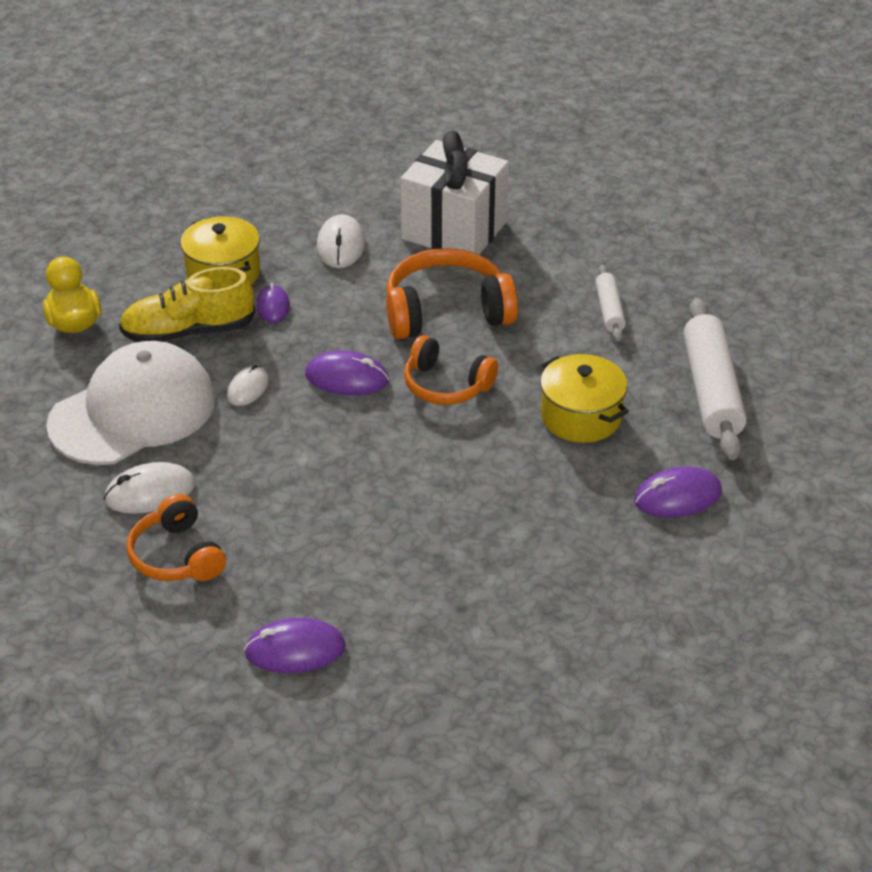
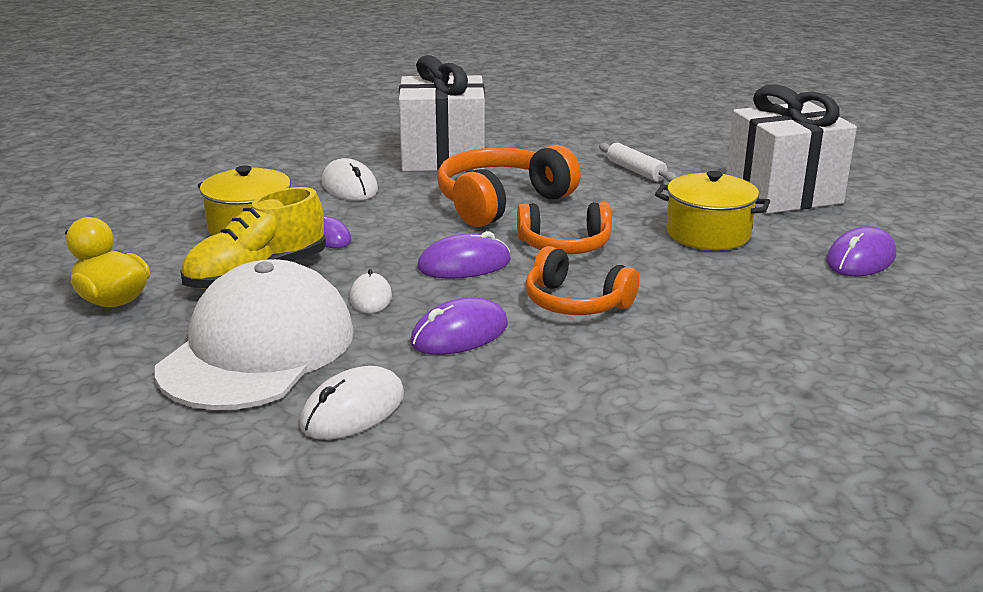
camera: 30 degrees left, 15 degrees down
(176, 556) = (450, 456): orange headphones -> orange headphones (575, 303)
(295, 650) = (694, 493): purple mouse -> purple mouse (459, 334)
(711, 390) = (783, 194): white rolling pin -> white gift

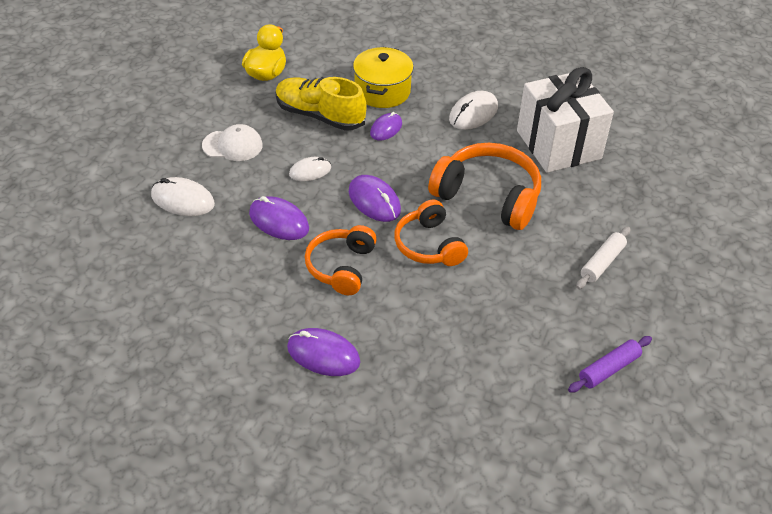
camera: 70 degrees right, 20 degrees up
(258, 349) = (232, 145): white cap -> white cap, size x0.47
(708, 234) = (491, 325): yellow pot -> none
(783, 194) = (609, 369): white gift -> purple rolling pin
(860, 259) = (490, 429): purple mouse -> purple mouse (323, 354)

